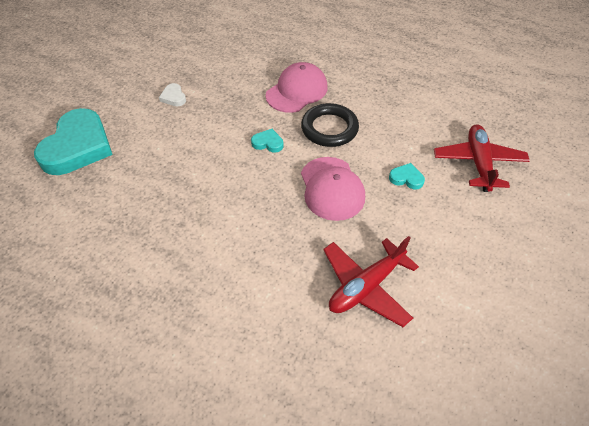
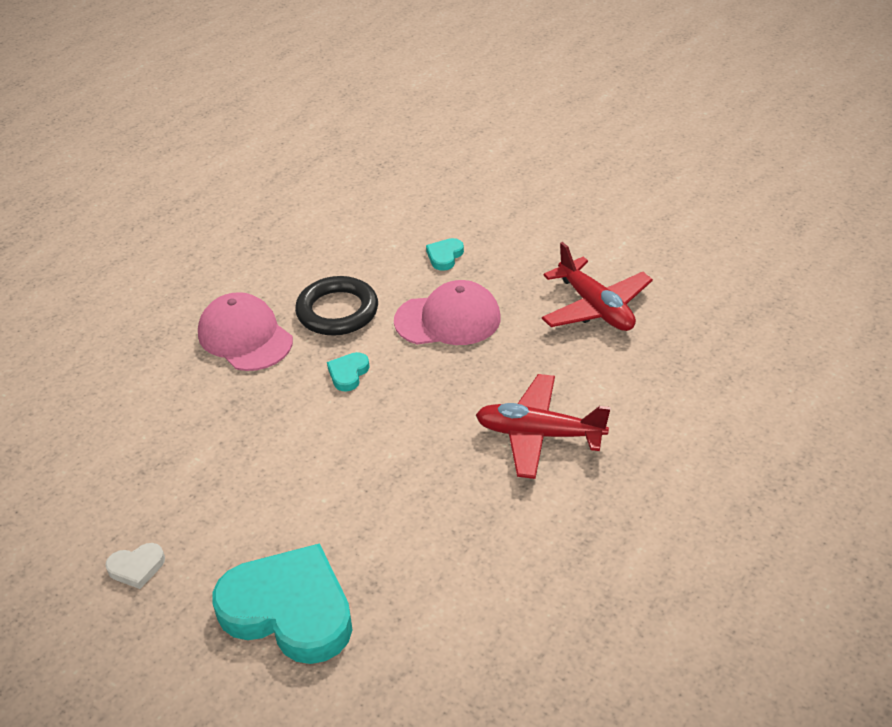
camera: 80 degrees left, 10 degrees down
(173, 97) = (203, 483): white heart -> white heart (137, 567)
(478, 163) = (432, 199): red plane -> red plane (539, 434)

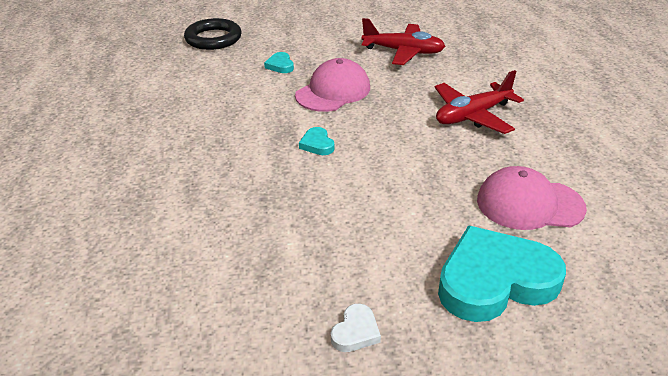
camera: 45 degrees left, 5 degrees down
(245, 337) = (211, 161): pink cap -> pink cap (529, 204)
(337, 311) = (256, 119): black ring -> black ring (213, 38)

